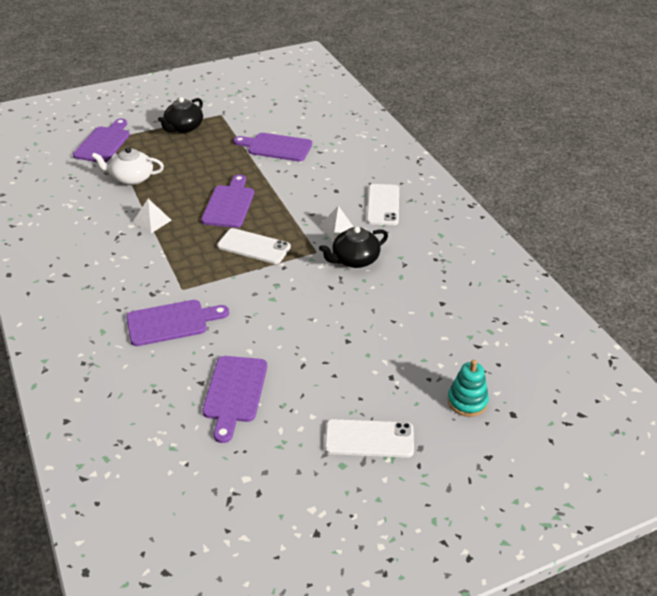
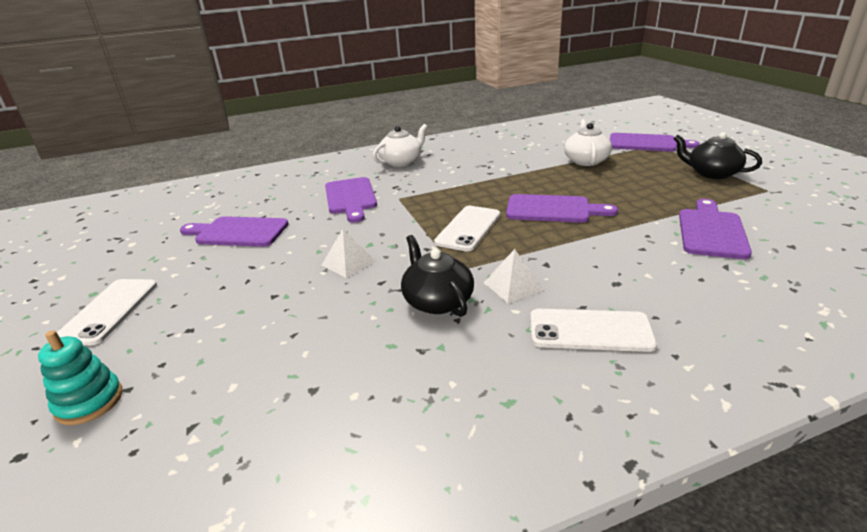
camera: 95 degrees right, 10 degrees down
(80, 294) = (401, 161): none -> white teapot
(151, 221) = (511, 176): white pyramid -> white pyramid (348, 263)

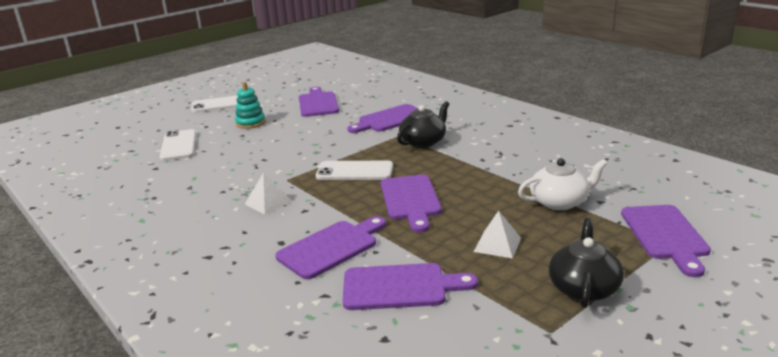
camera: 70 degrees right, 5 degrees down
(89, 402) = (149, 126): turquoise stacking toy -> turquoise stacking toy (250, 123)
(348, 263) = (286, 144): white pyramid -> white pyramid (497, 244)
(401, 161) = (481, 119): white teapot -> none
(437, 301) = (243, 181): black teapot -> black teapot (423, 142)
(590, 331) = (213, 237): white phone -> white phone (178, 145)
(635, 255) = (331, 248): none -> purple cutting board

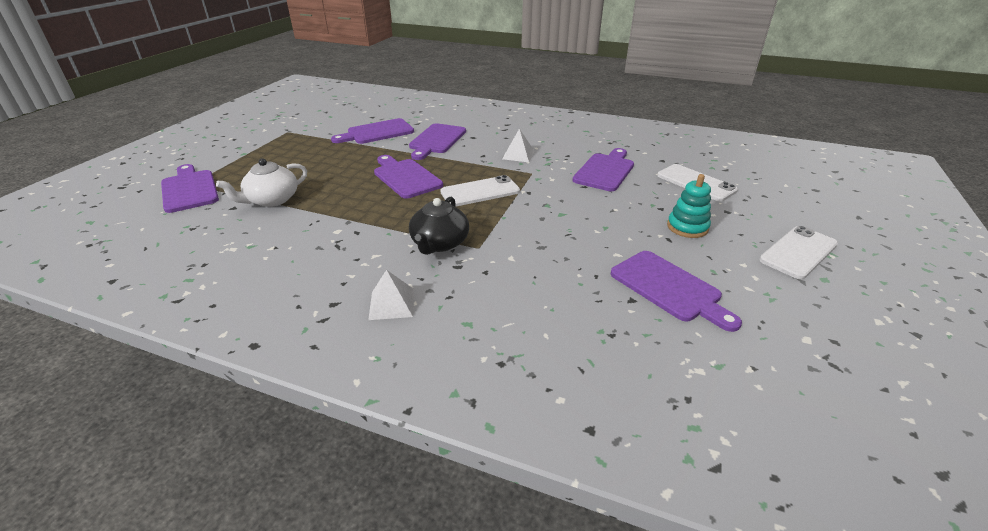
camera: 150 degrees right, 10 degrees up
(390, 119) = (518, 275): purple cutting board -> purple cutting board (605, 171)
(497, 244) = (323, 161): white pyramid -> white pyramid (391, 304)
(583, 288) = (265, 150): black teapot -> none

